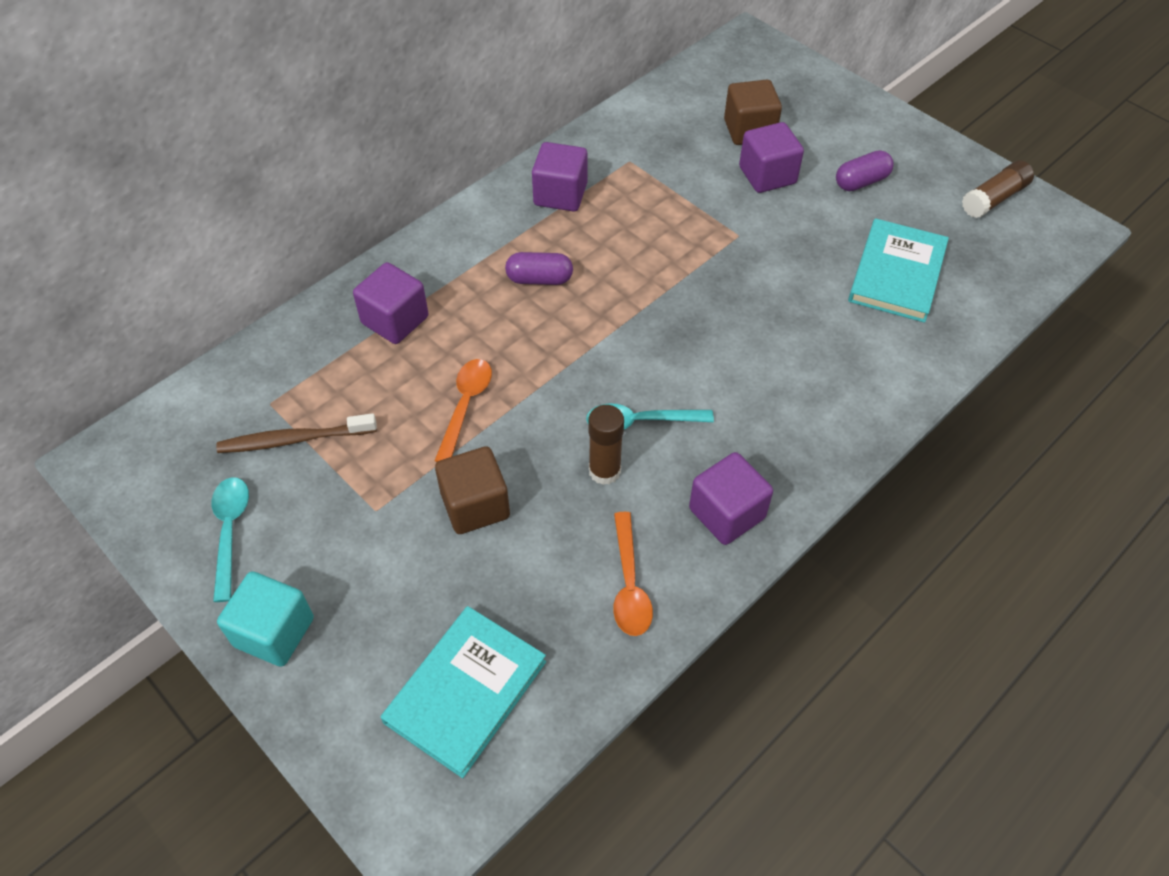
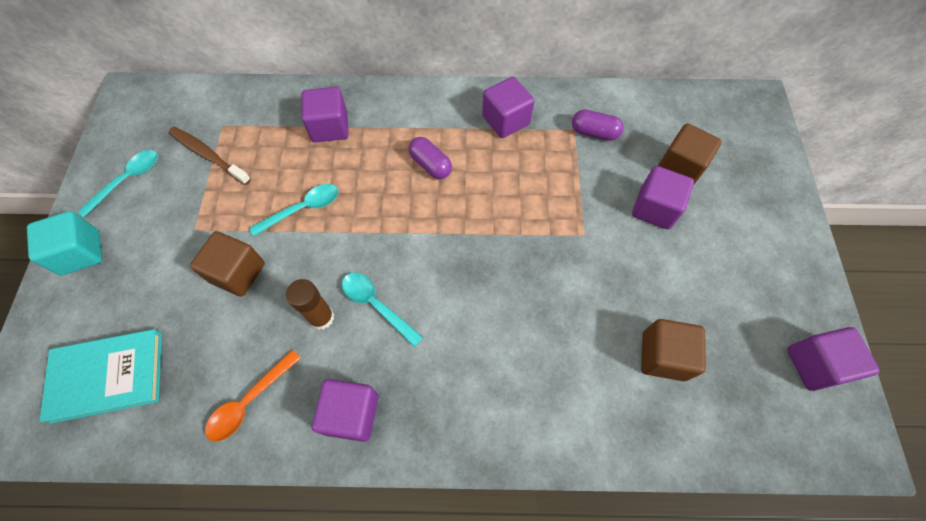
camera: 45 degrees right, 10 degrees up
(466, 405) = (303, 209): orange spoon -> turquoise spoon
(861, 182) = (719, 266): purple capsule -> purple capsule (594, 132)
(897, 274) = (663, 356): turquoise book -> brown cube
(994, 199) = (815, 364): brown glue stick -> purple cube

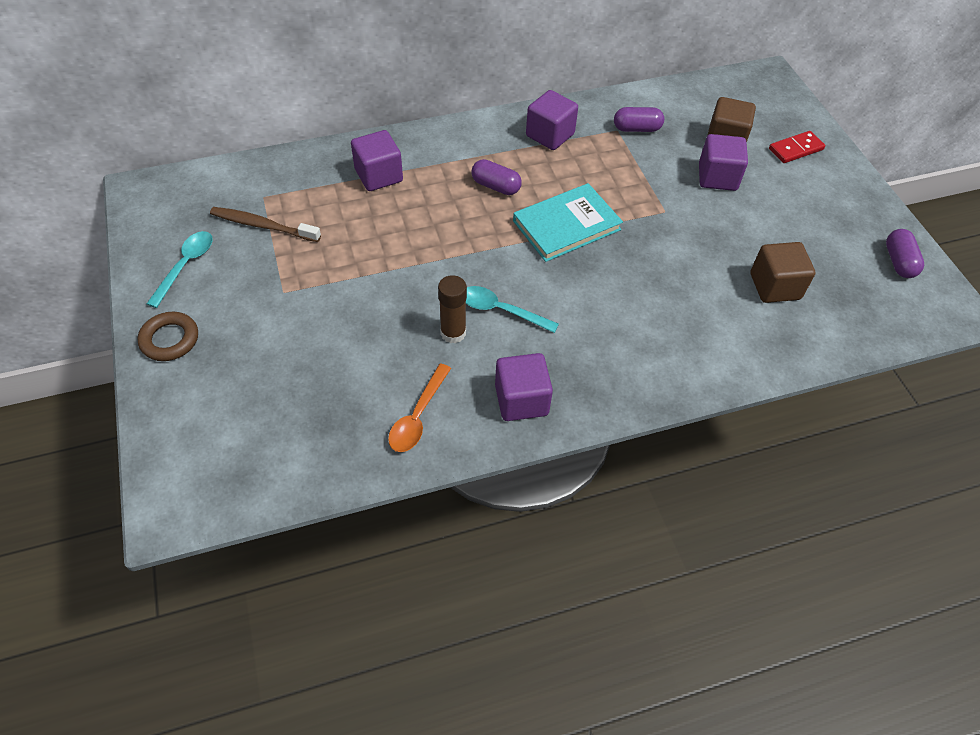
camera: 20 degrees left, 10 degrees down
(80, 253) = (170, 339): turquoise cube -> brown ring
(108, 376) = (261, 434): turquoise book -> turquoise book (566, 225)
(238, 273) = (349, 317): brown cube -> none
(303, 209) = (388, 249): turquoise spoon -> none
(752, 195) = (795, 149): none -> red domino
(815, 364) = (898, 262): purple cube -> purple capsule

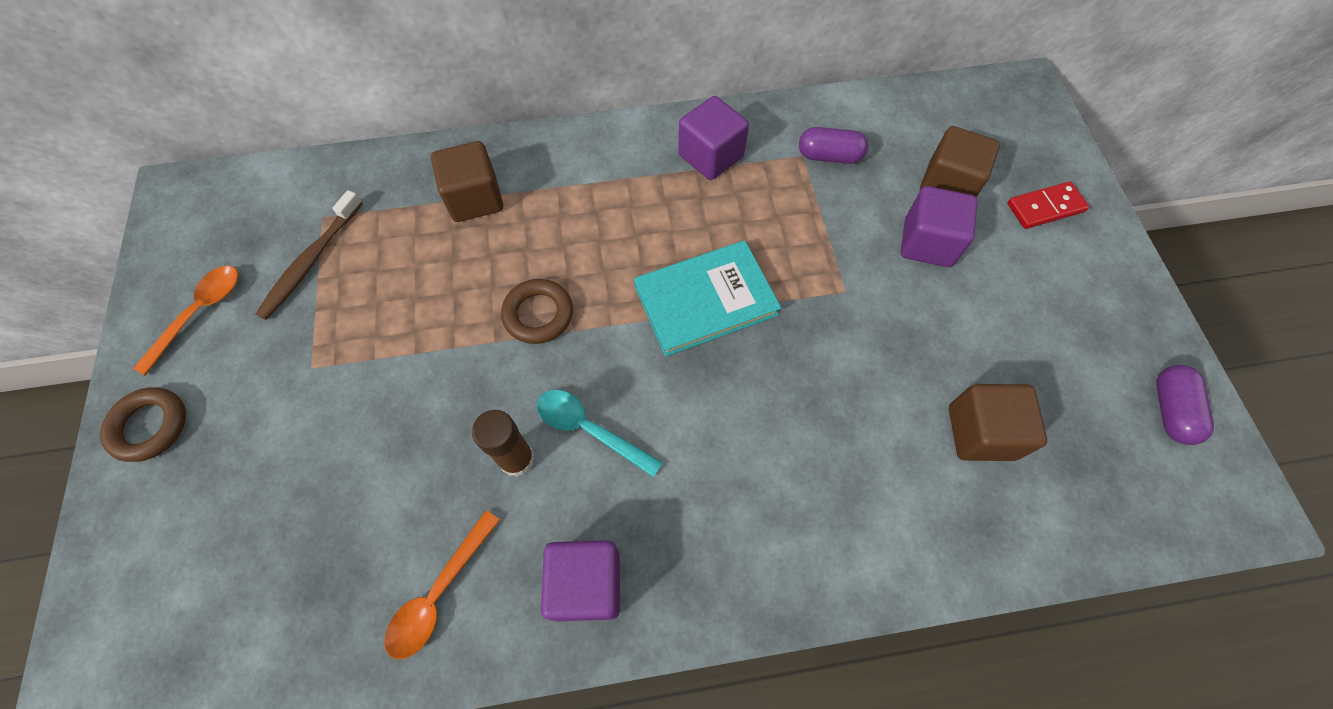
camera: 10 degrees right, 10 degrees up
(186, 265) = (200, 313): turquoise spoon -> orange spoon
(263, 225) = (311, 261): brown toothbrush -> brown toothbrush turned 90 degrees counterclockwise
(379, 176) = (475, 199): purple cube -> brown cube
(446, 244) = (538, 314): none -> brown ring
(496, 186) = (623, 229): purple capsule -> none

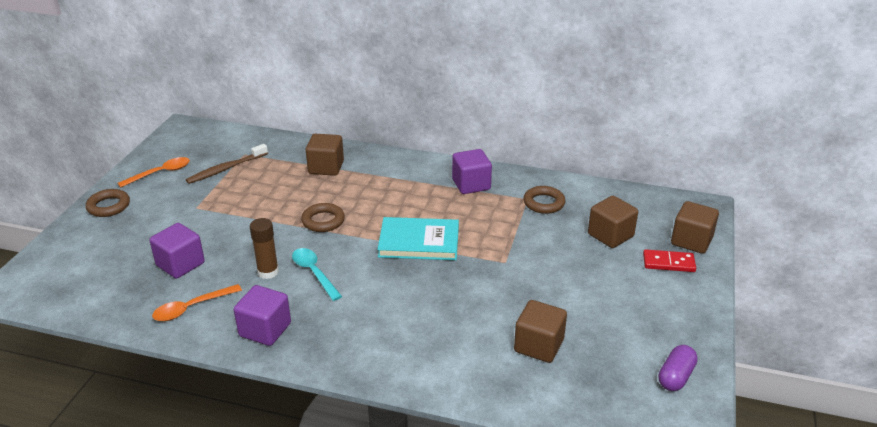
camera: 25 degrees right, 30 degrees down
(829, 156) = (544, 203): purple capsule -> brown ring
(927, 243) = (575, 256): purple cube -> purple cube (180, 264)
(1048, 156) = (691, 241): none -> brown cube

